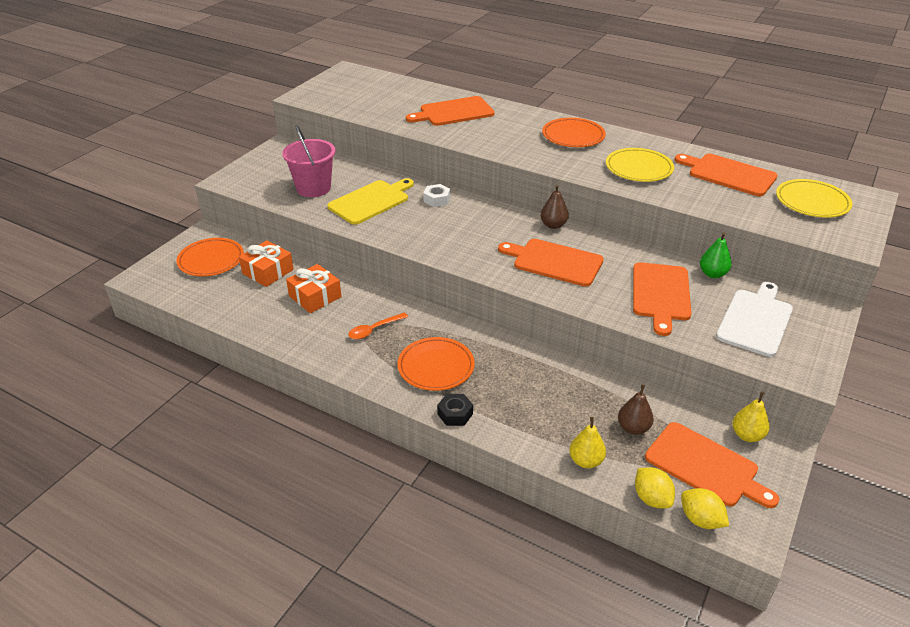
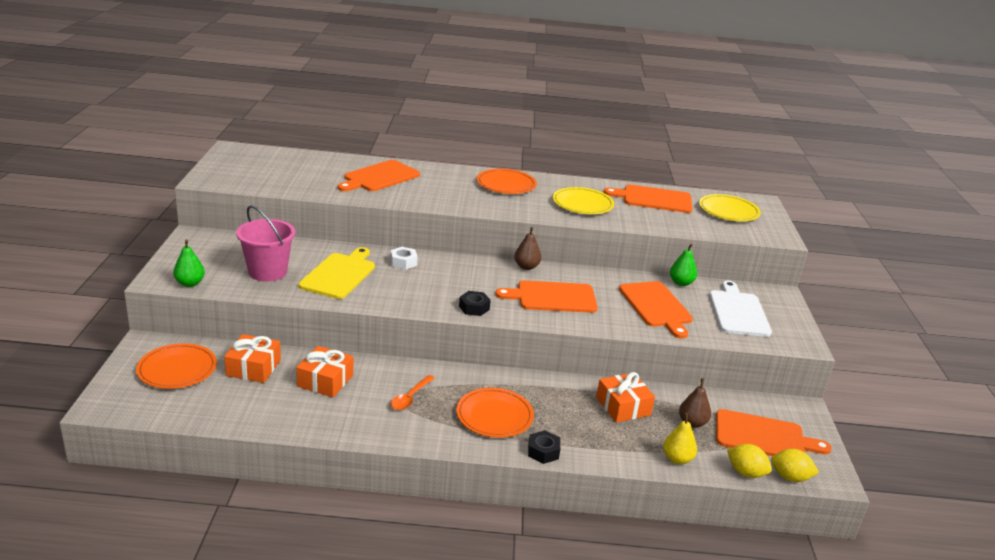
camera: 30 degrees left, 10 degrees down
(246, 188) = (190, 283): none -> green pear
(467, 257) = (474, 308): none -> black nut
(571, 391) = (623, 406): none -> orange gift
(747, 435) = (774, 405): yellow pear -> none

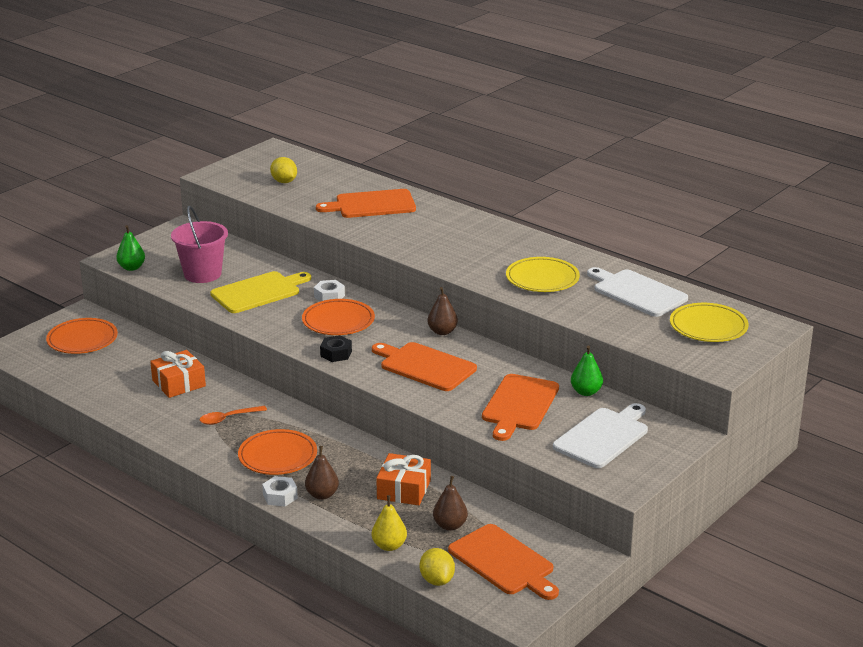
camera: 40 degrees right, 0 degrees up
(253, 367) = (137, 356): orange gift -> none
(506, 185) = (490, 240): orange plate -> orange plate (338, 321)
(543, 451) = (280, 496): black nut -> white nut
(572, 436) = (322, 495): none -> brown pear
(653, 199) = (637, 292): orange cutting board -> white cutting board
(790, 477) = (474, 600): yellow lemon -> yellow lemon (284, 182)

